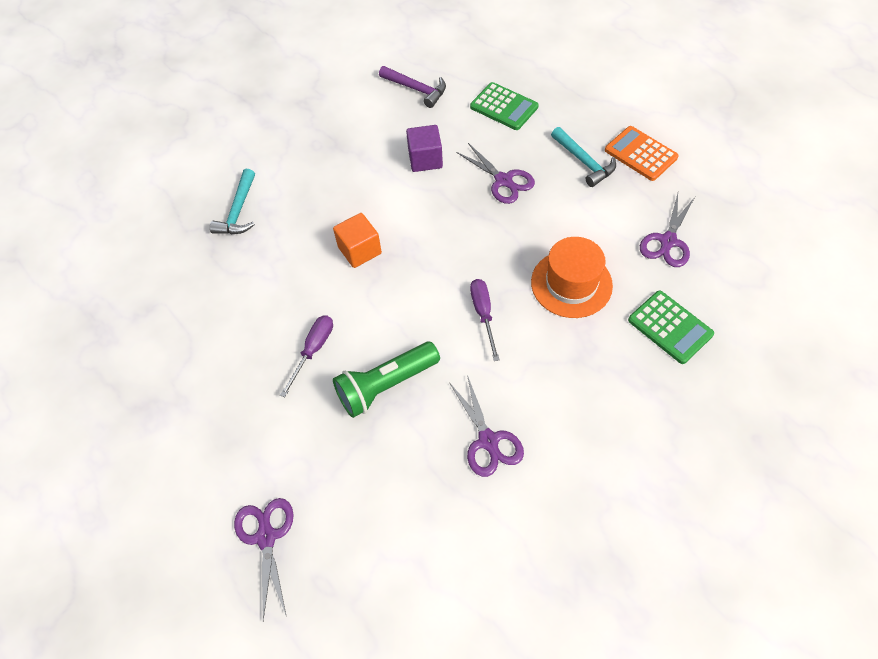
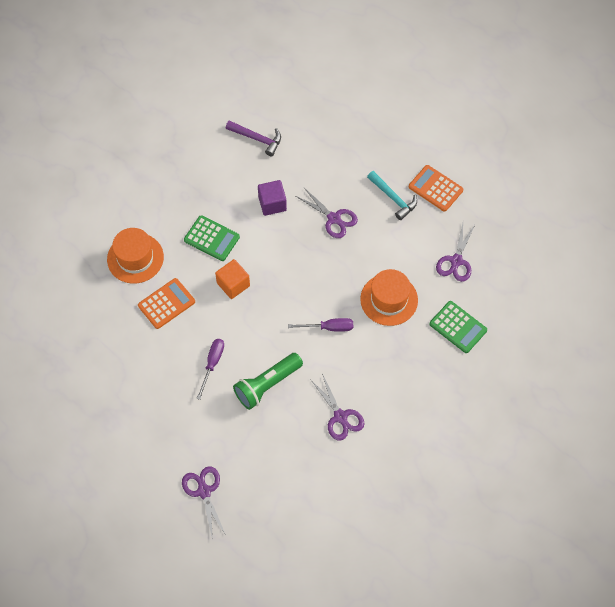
camera: 10 degrees left, 5 degrees up
(238, 211) = (135, 258): turquoise hammer -> orange hat
(267, 268) = (166, 304): none -> orange calculator
(483, 314) = (329, 327): purple screwdriver -> purple screwdriver turned 105 degrees clockwise
(504, 107) = (328, 152): green calculator -> green calculator (211, 238)

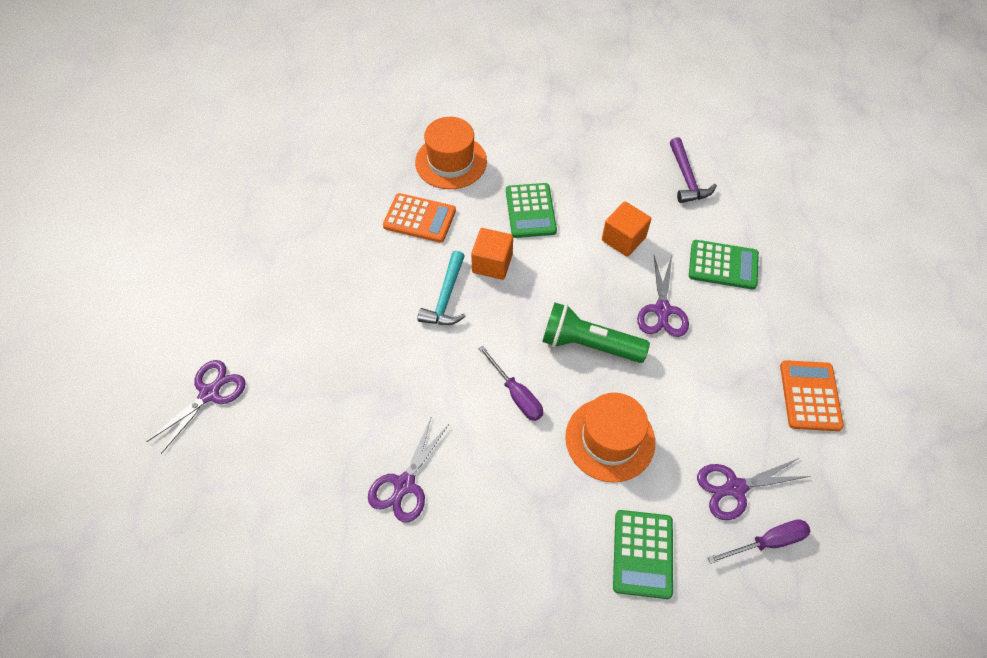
camera: 55 degrees right, 5 degrees down
(212, 364) = (378, 304): purple screwdriver -> purple screwdriver (767, 542)
(267, 385) = (391, 375): green flashlight -> green flashlight (588, 344)
(272, 203) = (623, 239): purple cube -> orange cube
(330, 167) = (723, 265): none -> green calculator
(393, 198) = (749, 356): turquoise hammer -> turquoise hammer (446, 297)

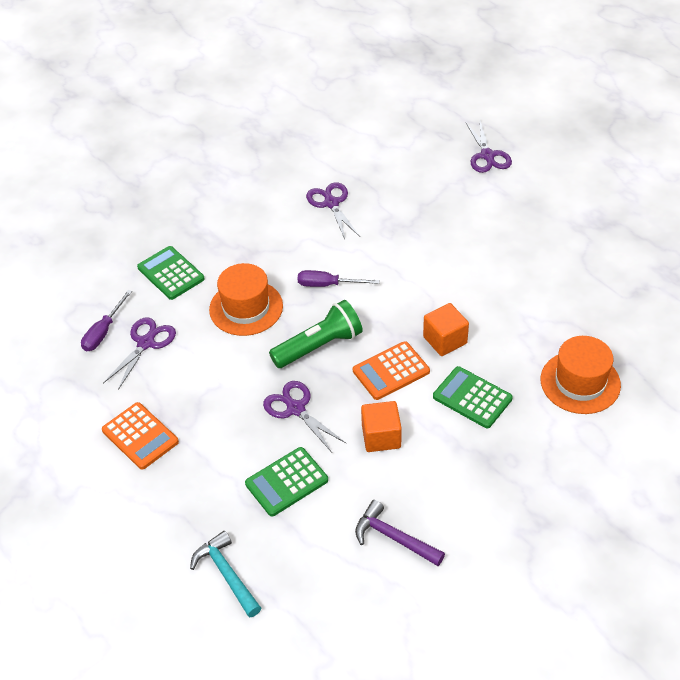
camera: 135 degrees right, 10 degrees down
(419, 218) = (534, 325): orange calculator -> orange calculator (391, 371)
(446, 297) = (442, 297): turquoise hammer -> turquoise hammer (227, 574)

